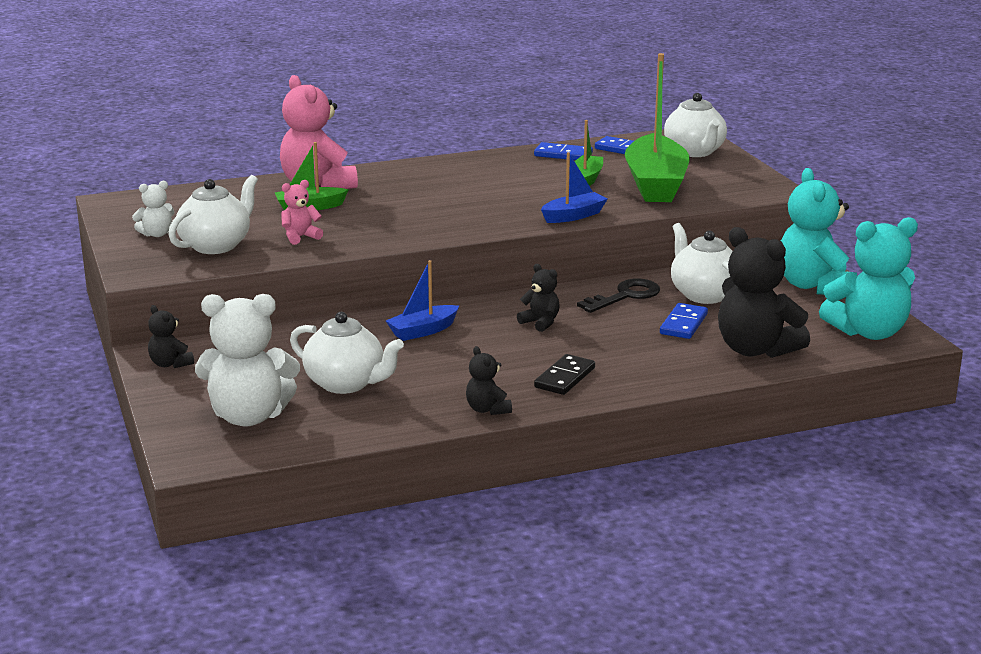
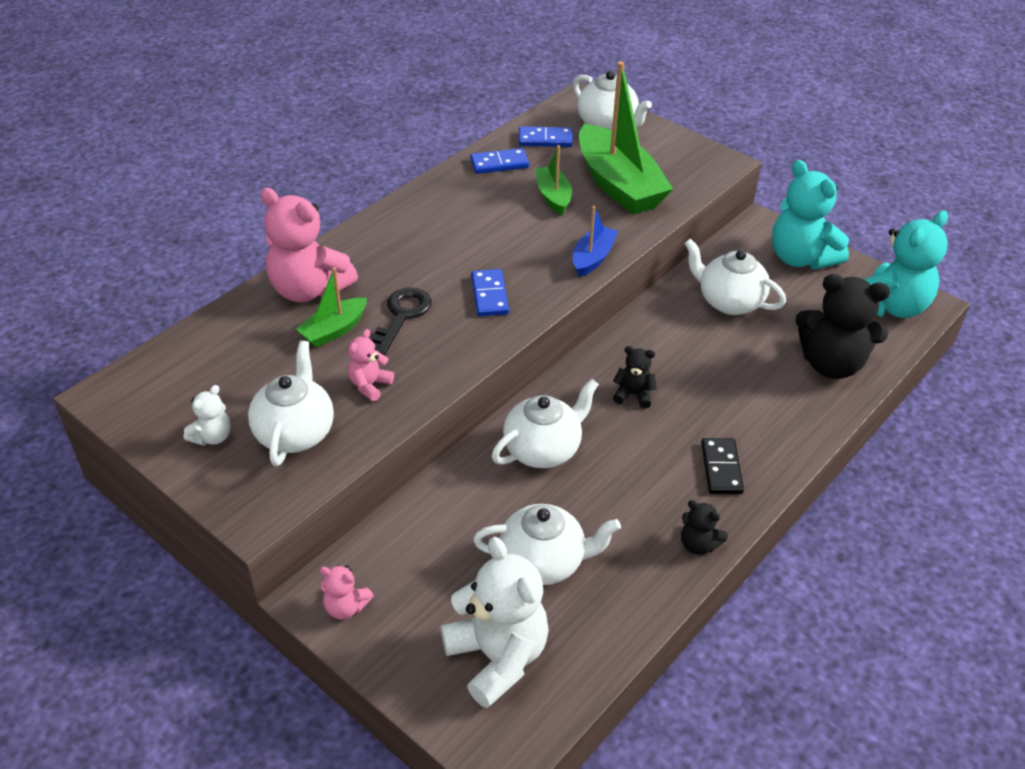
camera: 30 degrees left, 20 degrees up
(170, 364) = (346, 607): black teddy bear -> pink teddy bear
(249, 416) = (497, 657): white teddy bear -> white teddy bear turned 90 degrees counterclockwise
(423, 331) = (543, 449): blue boat -> white teapot
(625, 296) = (669, 328): black key -> black key (401, 316)
(683, 324) = (749, 350): blue domino -> blue domino (490, 295)

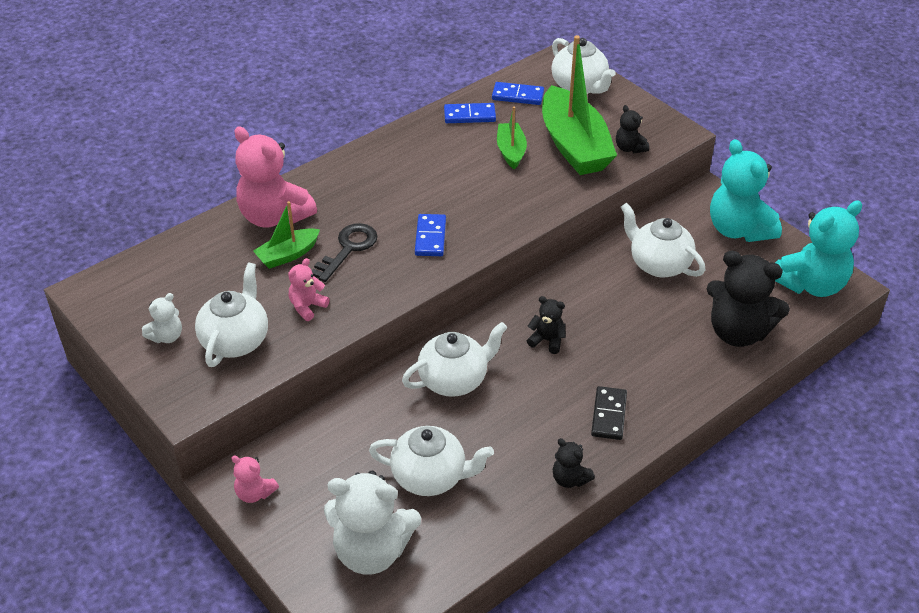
camera: 10 degrees right, 0 degrees up
(497, 657) = (371, 551): white teddy bear -> white teddy bear turned 120 degrees clockwise
(593, 258) = (532, 212): blue boat -> none
(677, 182) = (629, 148): none -> black teddy bear

